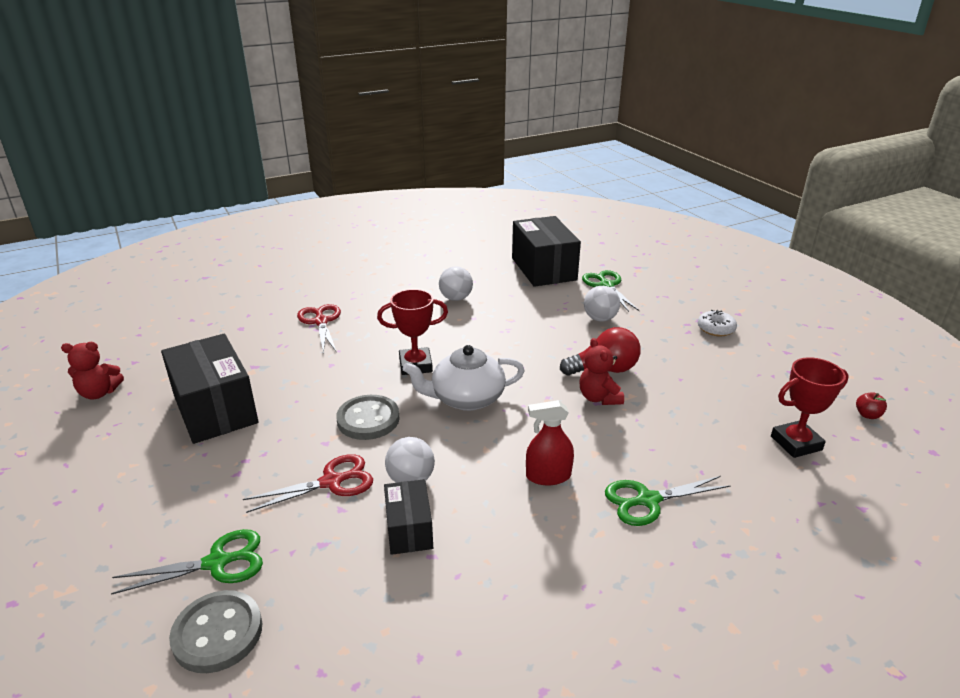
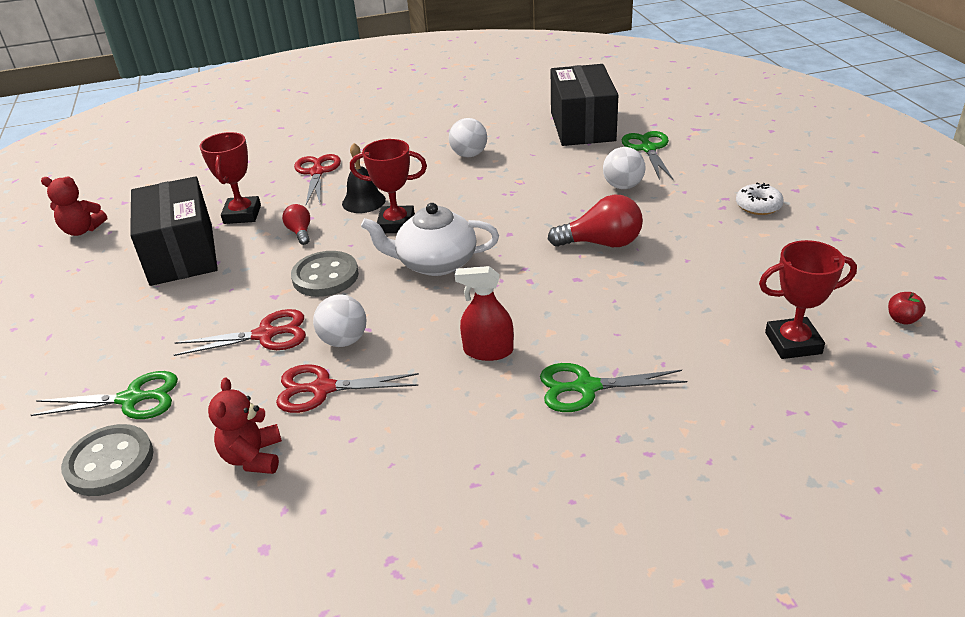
camera: 15 degrees right, 5 degrees up
(262, 366) = (242, 214): none -> red trophy
(327, 379) = (300, 232): none -> red light bulb
(376, 346) = (363, 201): none -> black bell
(409, 529) = (322, 389): black box -> red scissors
(599, 398) = (581, 274): red teddy bear -> red teddy bear (253, 457)

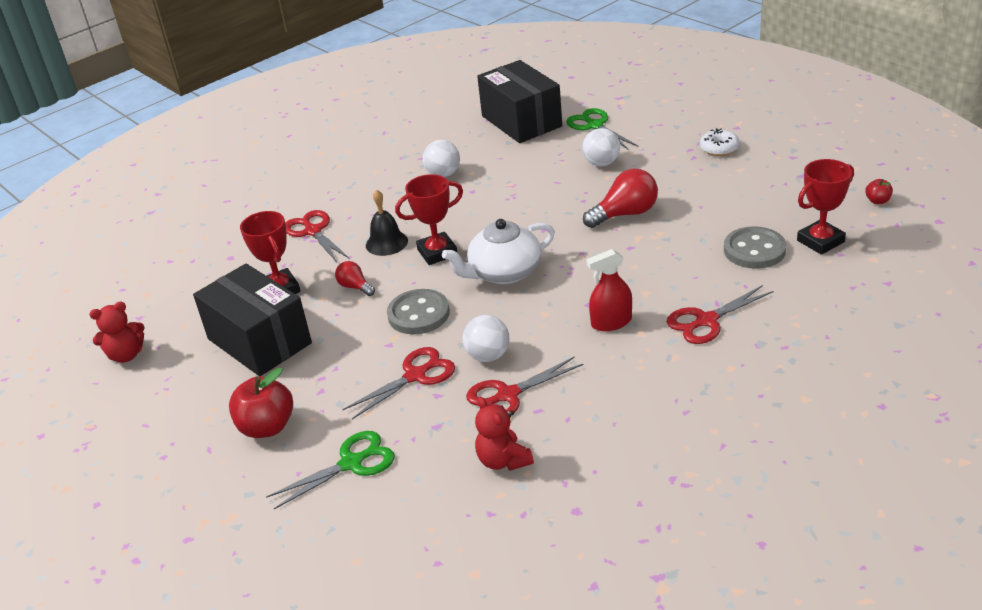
camera: 25 degrees left, 0 degrees up
(107, 334) = (267, 427): none -> red apple
(109, 462) = (387, 511): grey button -> grey button (754, 250)
(586, 387) = (706, 321): green scissors -> red scissors

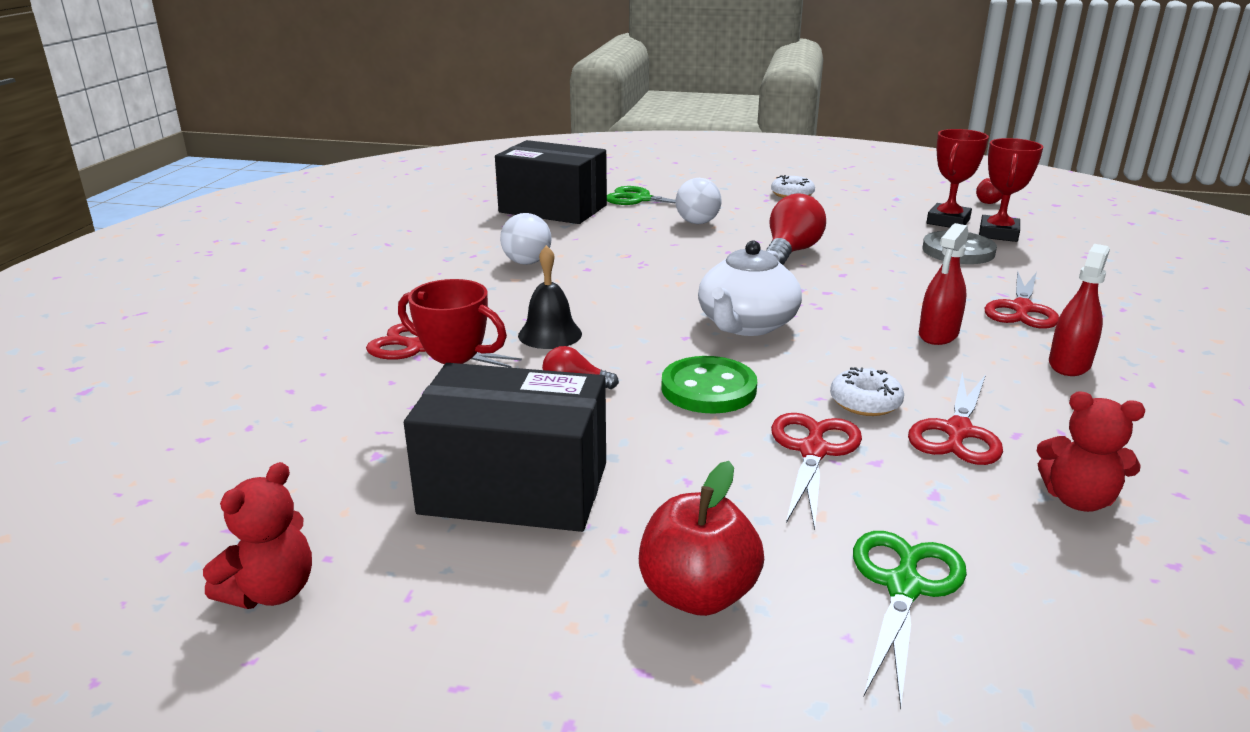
camera: 40 degrees left, 10 degrees down
(418, 314) = (708, 389): grey button -> green button
(437, 252) = (634, 327): red trophy -> red trophy (948, 221)
(488, 356) = (865, 402): white ball -> white donut
(657, 376) = (1069, 364): none -> red spray bottle

